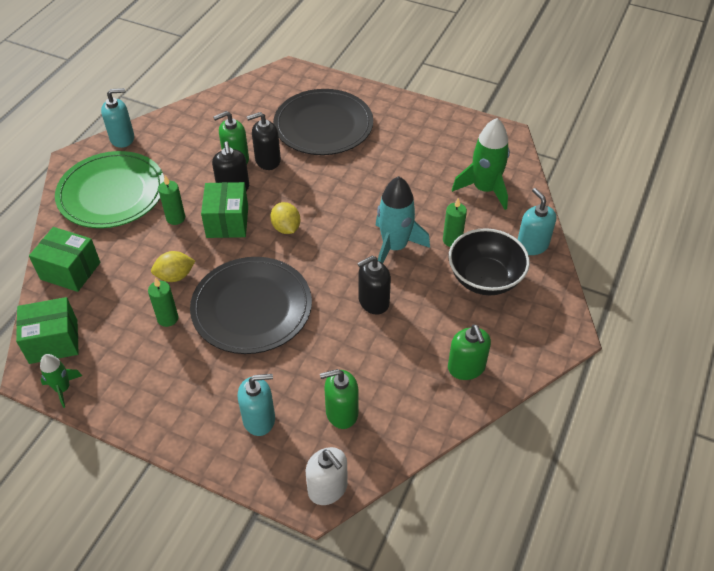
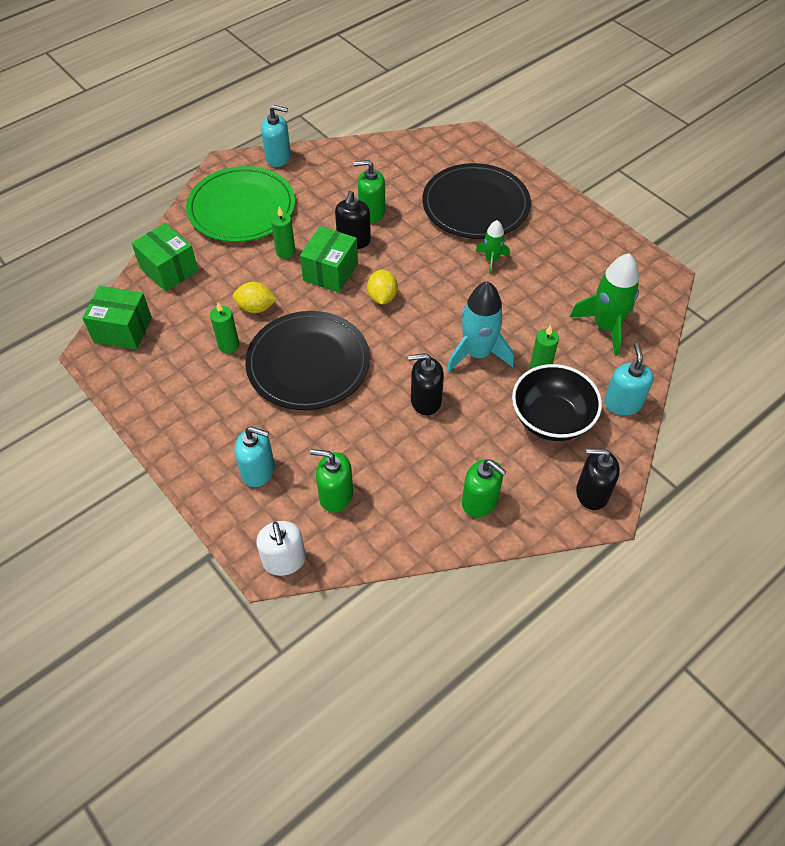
camera: 25 degrees right, 5 degrees up
(63, 389) = (109, 375): green rocket -> green rocket (491, 260)
(267, 160) = (401, 223): black soap dispenser -> black soap dispenser (591, 493)
(466, 368) = (480, 501): green soap dispenser -> green soap dispenser turned 60 degrees counterclockwise

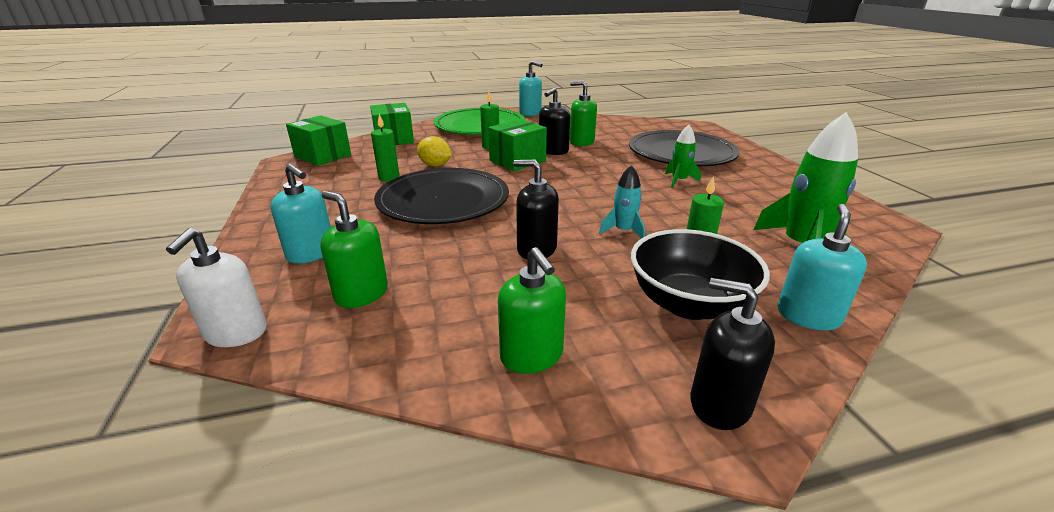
camera: 25 degrees right, 25 degrees down
(382, 297) = (551, 180): yellow lemon -> none
(477, 353) = (623, 231): turquoise rocket -> turquoise rocket, size x0.55

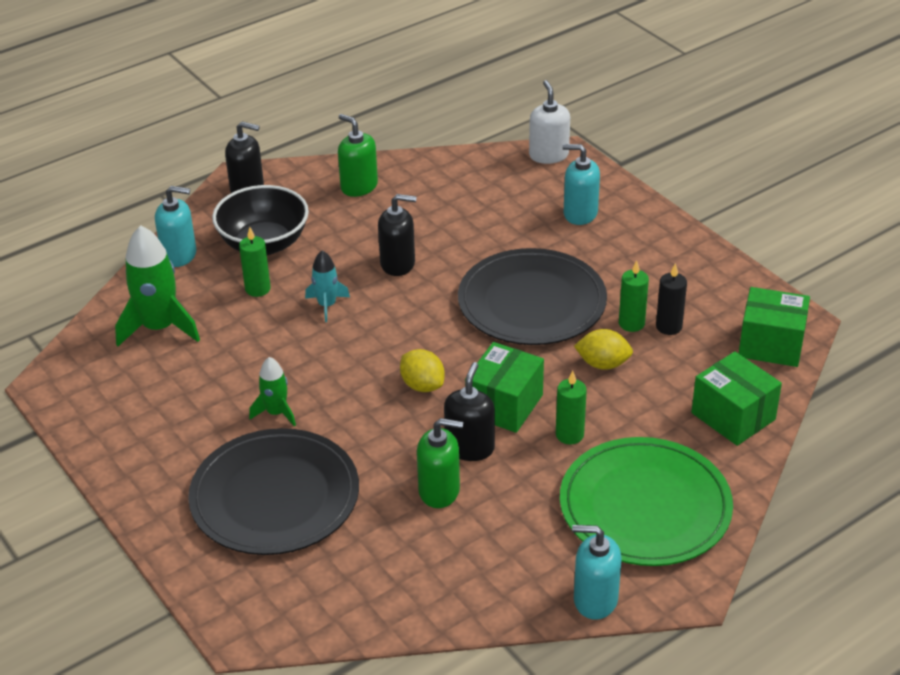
camera: 160 degrees right, 10 degrees up
(361, 294) = (500, 194): green soap dispenser -> none
(367, 172) = (669, 327): none -> black candle
(565, 176) = (422, 385): none -> yellow lemon
(808, 316) = (179, 255): turquoise soap dispenser -> turquoise soap dispenser turned 90 degrees counterclockwise

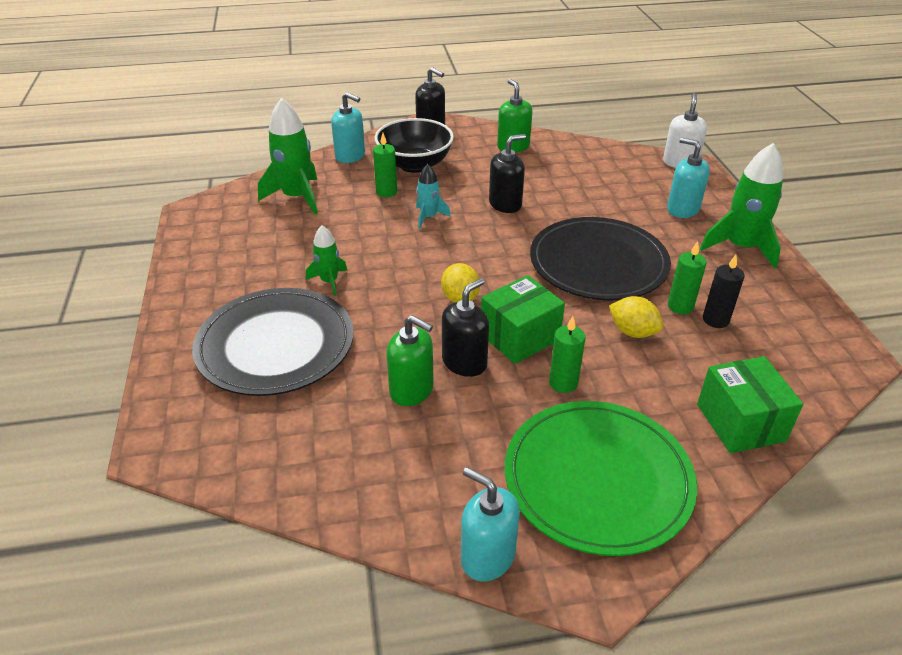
camera: 25 degrees right, 0 degrees up
(398, 263) = (505, 204): black soap dispenser -> black soap dispenser turned 60 degrees counterclockwise
(655, 241) = (740, 247): none -> green rocket
(771, 344) = (815, 368): green box -> none

